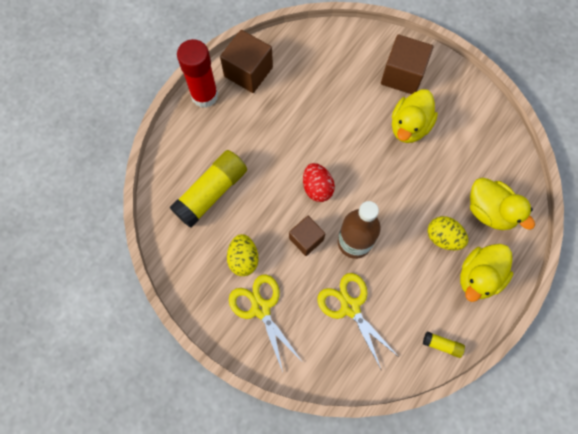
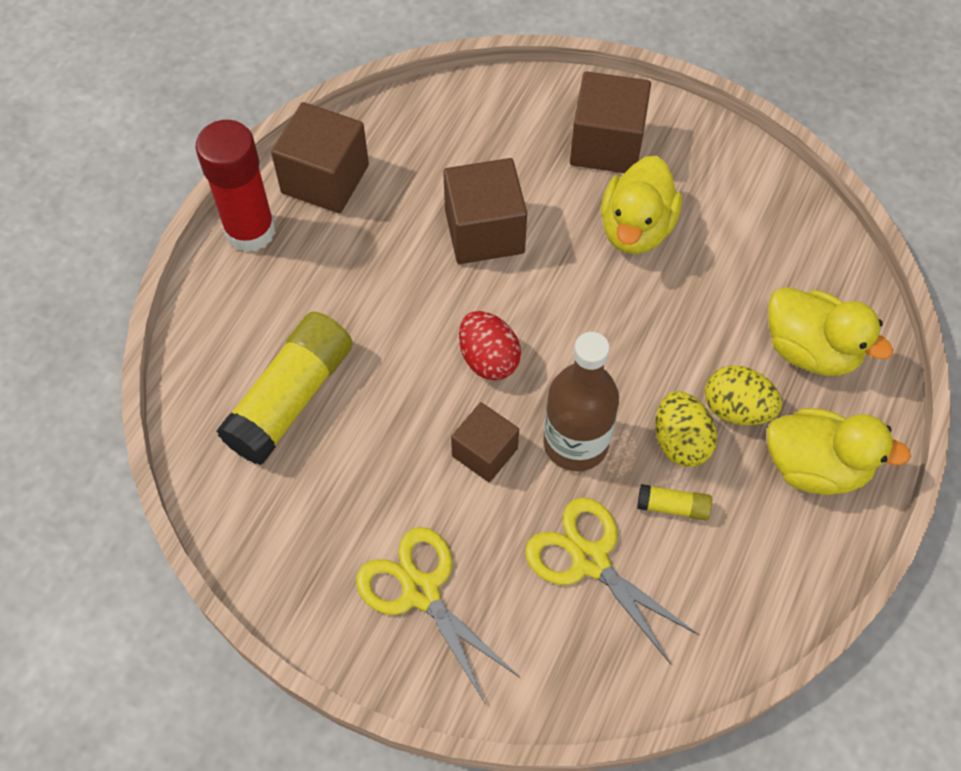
camera: 10 degrees left, 10 degrees down
(243, 259) = (372, 507): yellow egg -> yellow egg (680, 442)
(327, 115) = (484, 231): none -> brown cube
(442, 345) = (774, 600): yellow glue stick -> yellow glue stick (673, 507)
(478, 277) = (815, 467): yellow duck -> yellow duck turned 105 degrees counterclockwise

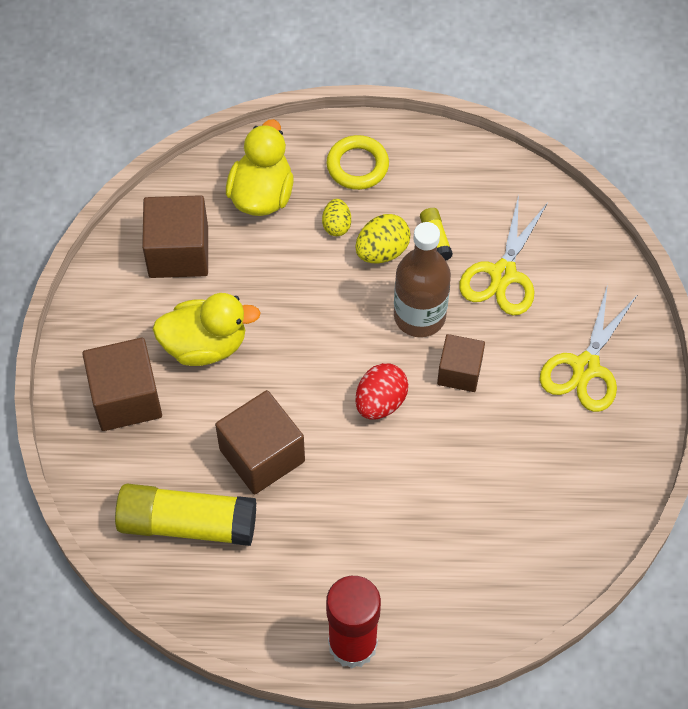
camera: 115 degrees left, 0 degrees up
(291, 398) = (489, 527): yellow glue stick -> yellow glue stick (187, 523)
(325, 179) = (268, 609): brown cube -> brown cube (178, 252)
(736, 409) = (336, 225): yellow egg -> yellow egg, size x0.65
(815, 467) = (357, 166): yellow duck -> yellow ring

